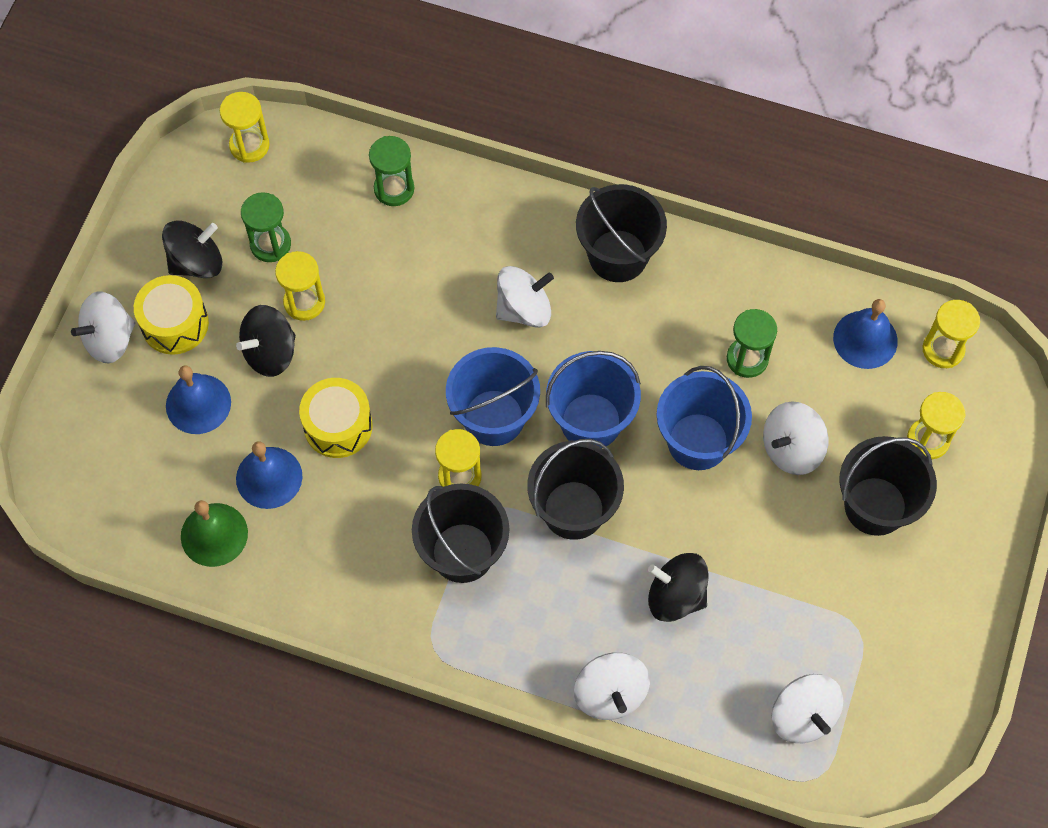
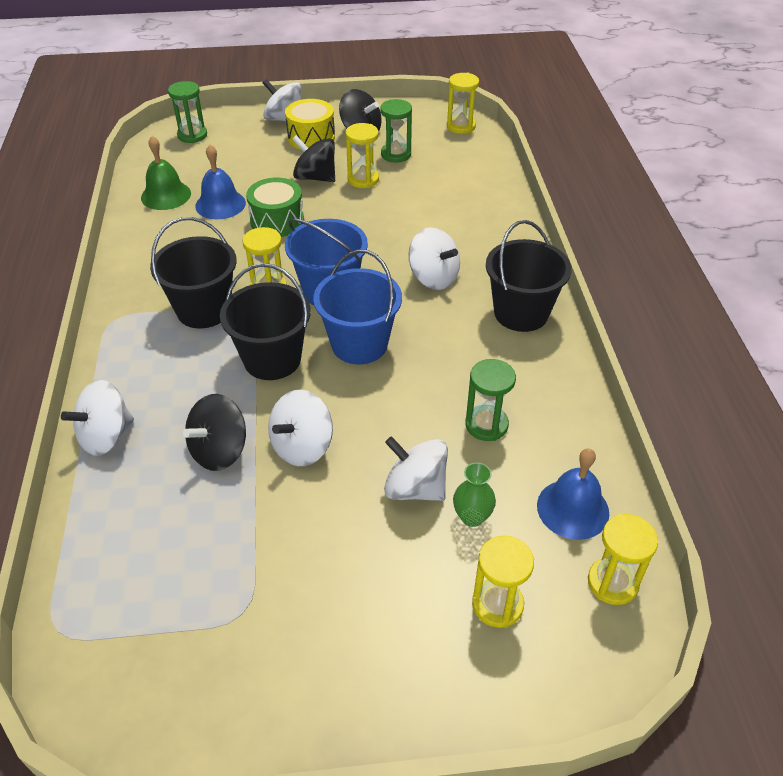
camera: 65 degrees right, 20 degrees down
(198, 404) = (259, 162): blue bell -> none
(338, 426) = (277, 221): yellow drum -> green drum
(394, 189) = (481, 189): green hourglass -> green hourglass (192, 135)
(676, 596) = (219, 451): black spinning top -> black spinning top turned 135 degrees counterclockwise
(698, 441) = (382, 417): blue bucket -> none
(803, 716) = (126, 594): white spinning top -> white spinning top (302, 446)
(840, 419) = (472, 517): none -> green vase
(875, 506) = (392, 580): black bucket -> none

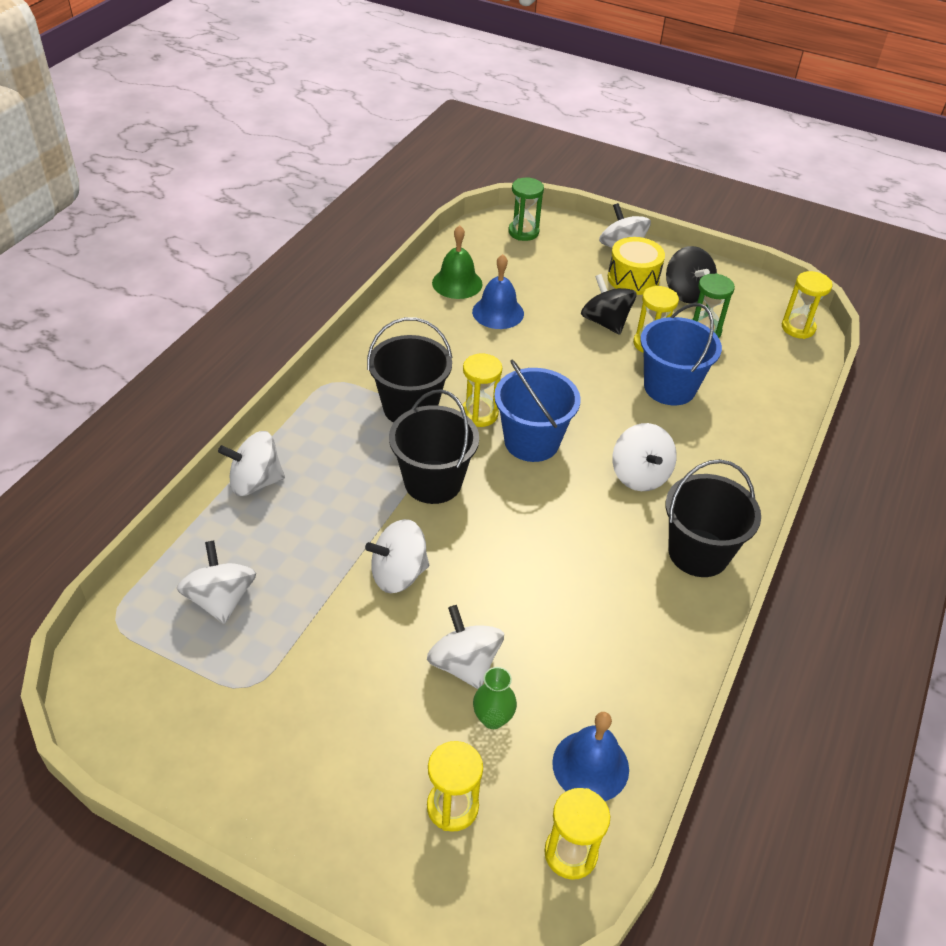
camera: 30 degrees right, 0 degrees up
(154, 554) = (221, 599): none -> white spinning top
(219, 451) = (330, 541): black spinning top -> none
(277, 221) = (536, 351): green drum -> none
(359, 344) = (519, 506): blue bucket -> blue bucket (669, 387)
(486, 425) = (574, 643): green hourglass -> none

